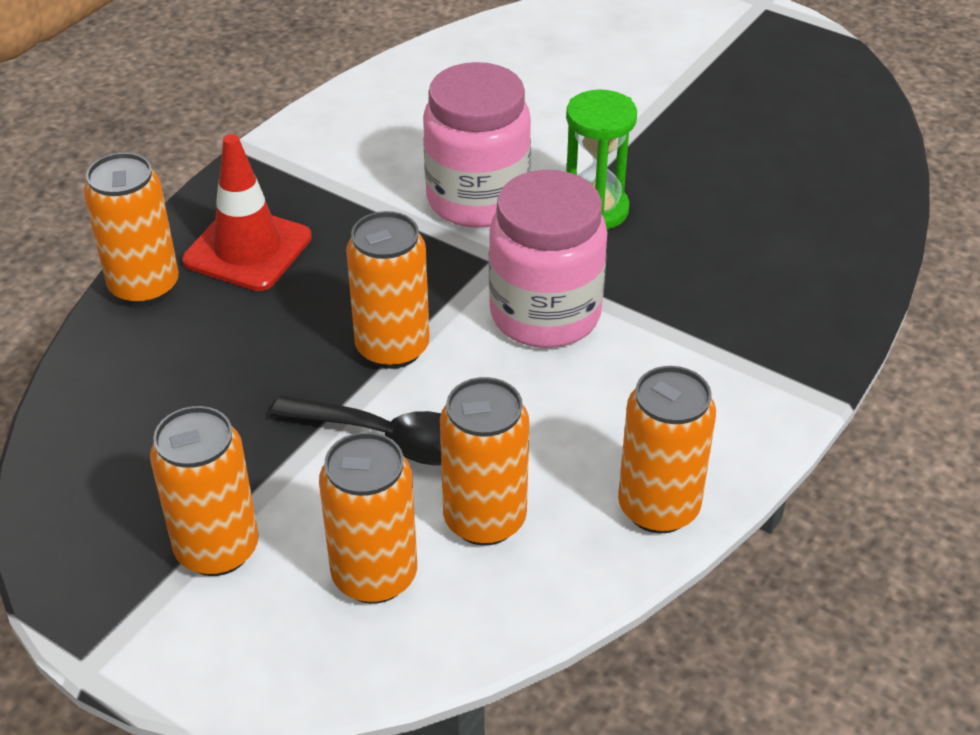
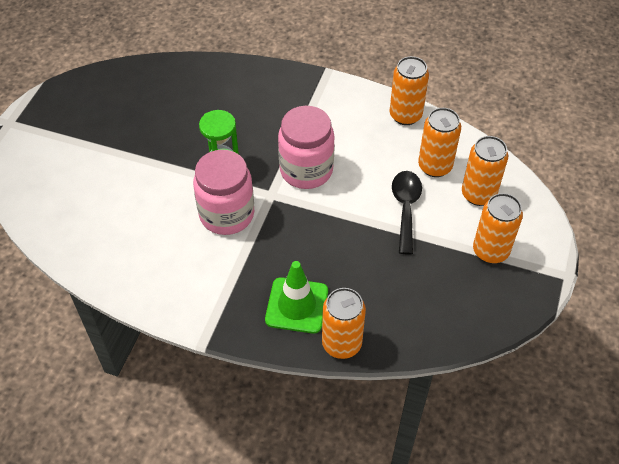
camera: 105 degrees left, 10 degrees up
(248, 249) = (296, 305): red traffic cone -> green traffic cone
(392, 348) = (349, 222): orange can -> none

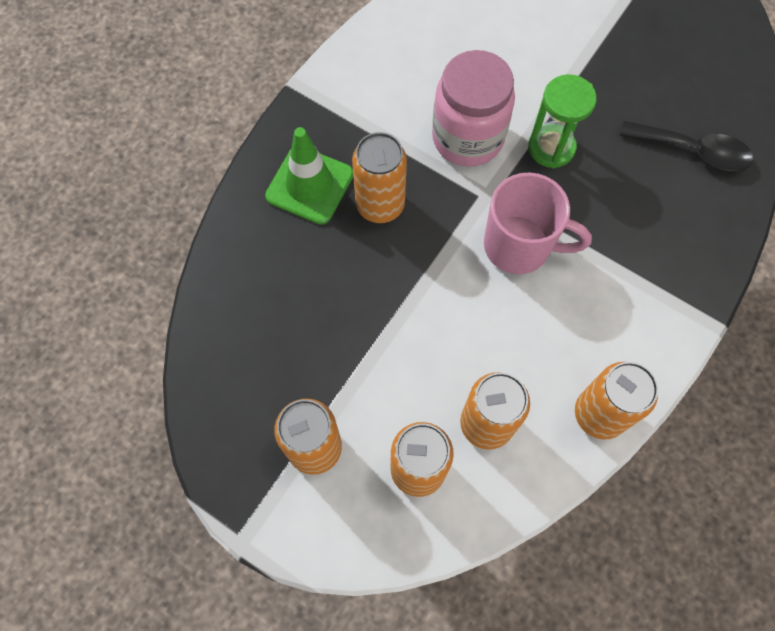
camera: 105 degrees right, 15 degrees up
(306, 170) = (519, 246): pink jar -> pink mug
(341, 344) = (241, 220): orange can -> orange can (380, 205)
(405, 208) = (420, 357): black spoon -> black spoon (693, 151)

